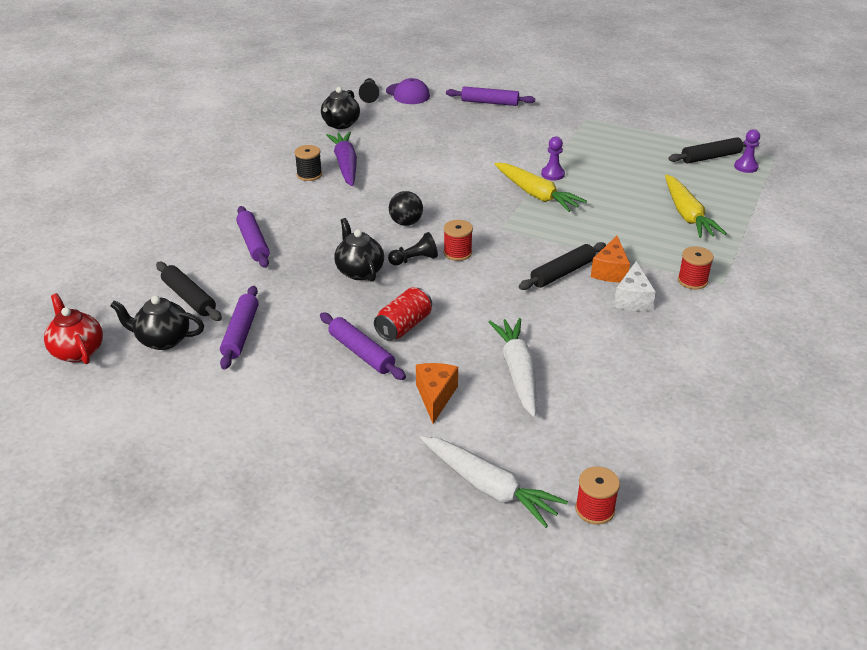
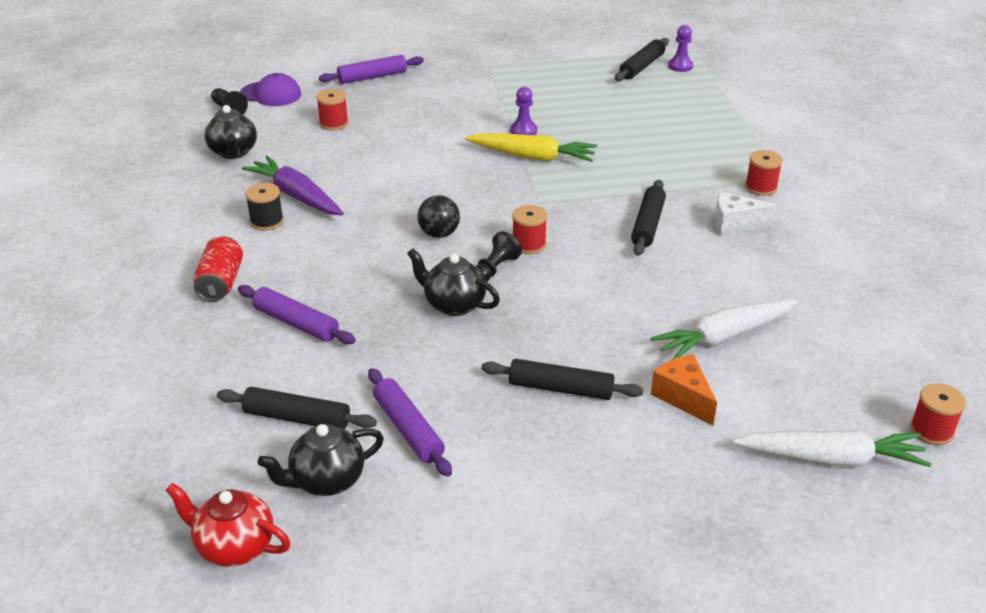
camera: 35 degrees left, 0 degrees up
(361, 353) = (561, 388): purple rolling pin -> black rolling pin
(404, 326) = (568, 342): red can -> red can (221, 282)
(425, 126) = (334, 123): none -> red spool
(517, 372) = (723, 337): white carrot -> white carrot turned 75 degrees counterclockwise
(610, 271) = (686, 206): orange cheese -> none
(632, 299) = (734, 224): white cheese -> white cheese turned 120 degrees clockwise
(687, 215) = (686, 128): yellow carrot -> none

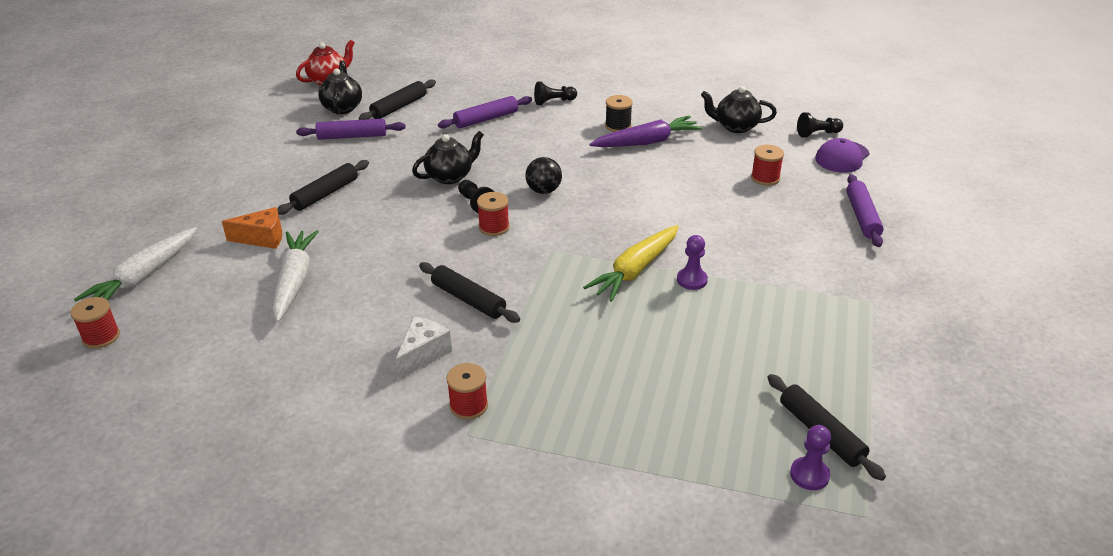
camera: 115 degrees right, 0 degrees up
(221, 282) = (553, 102): red can -> black pawn

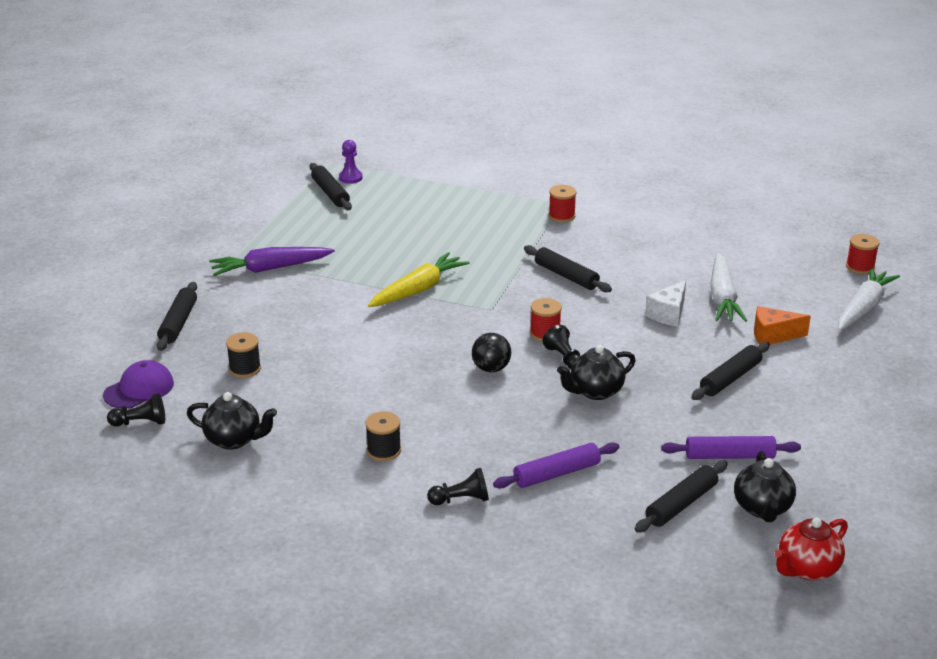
camera: 175 degrees left, 5 degrees down
(423, 354) = (598, 244): white cheese -> white cheese (668, 314)
(647, 142) = (356, 423): purple carrot -> purple carrot (270, 269)
(692, 280) = (372, 280): purple pawn -> none
(765, 178) = (245, 369): red spool -> black spool
(862, 217) = (178, 323): purple rolling pin -> black rolling pin

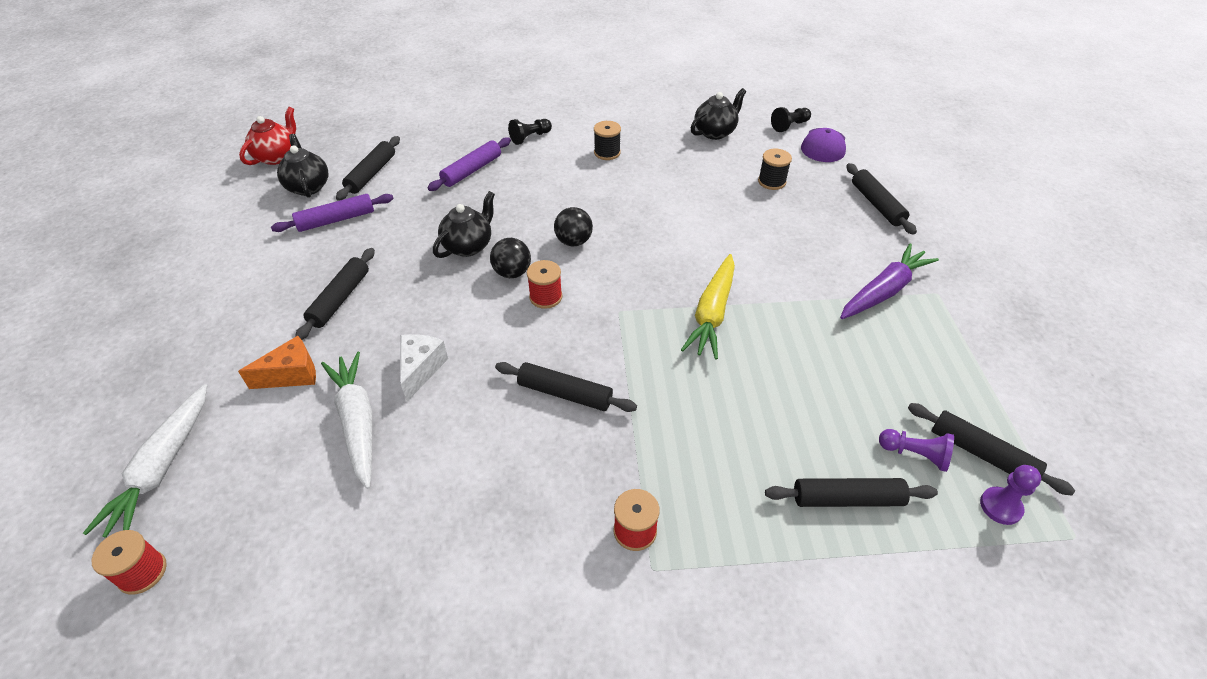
camera: 155 degrees right, 15 degrees up
(234, 440) = (715, 132): black teapot -> black teapot turned 150 degrees clockwise
(369, 202) = (915, 454): none -> purple pawn
(430, 198) = (847, 499): none -> black rolling pin
(564, 358) = (512, 272): black pawn -> black ball

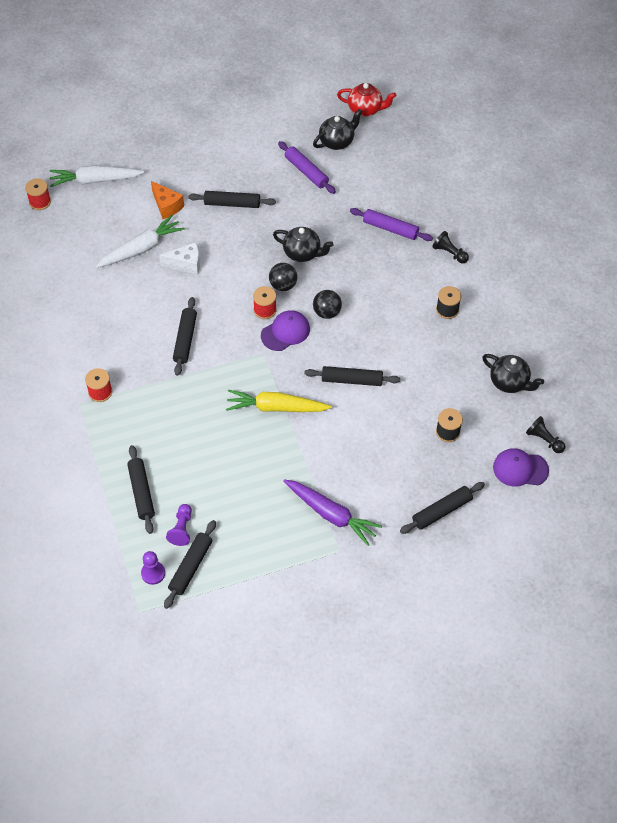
camera: 75 degrees right, 10 degrees up
(371, 174) = (364, 171): black rolling pin -> black rolling pin (352, 380)
(590, 283) = (285, 332): none -> purple cap

